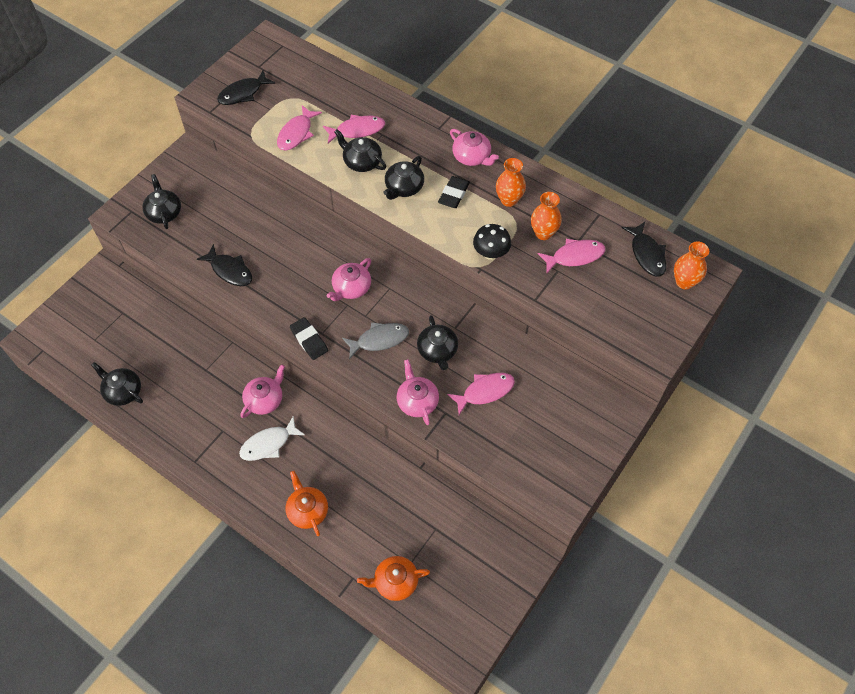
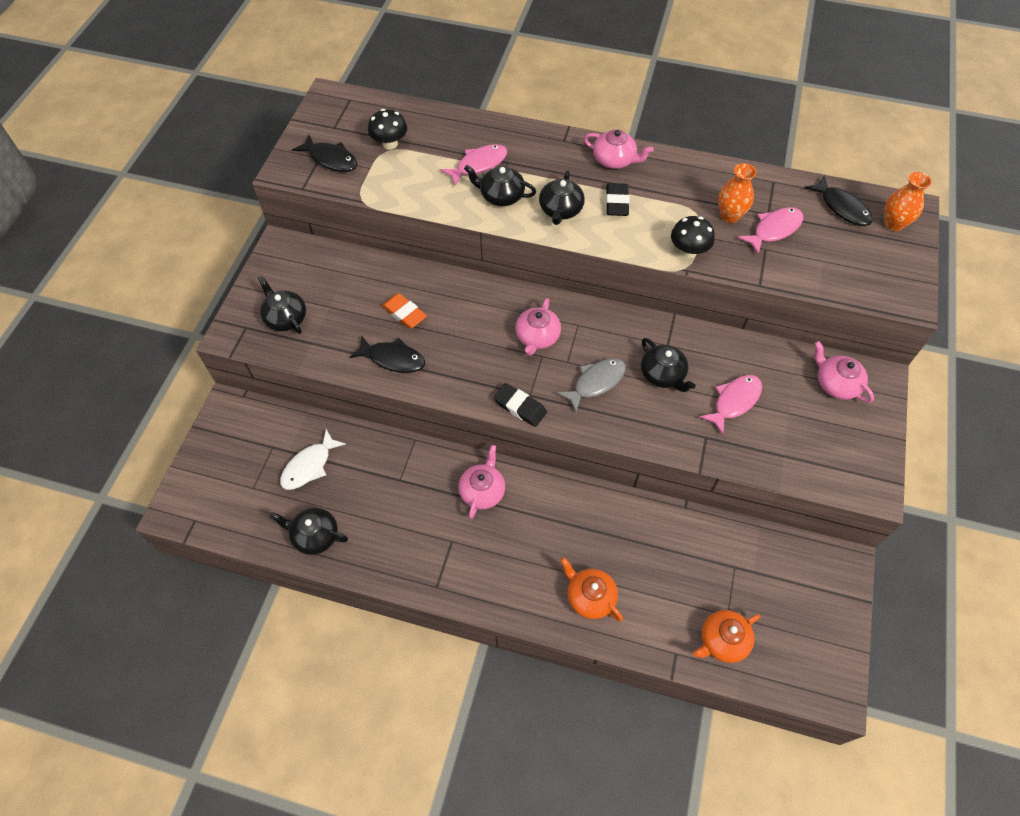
camera: 20 degrees left, 0 degrees up
(243, 93) = (331, 159): black fish -> black fish turned 90 degrees counterclockwise
(256, 236) = (404, 313): none -> orange eraser
(268, 444) = (510, 538): white fish -> white fish (309, 466)
(295, 93) = (390, 144): none -> black mushroom
(296, 133) = (413, 185): pink fish -> none
(417, 401) = (670, 435): pink teapot -> pink teapot (836, 384)
(509, 200) = (676, 192): orange vase -> none

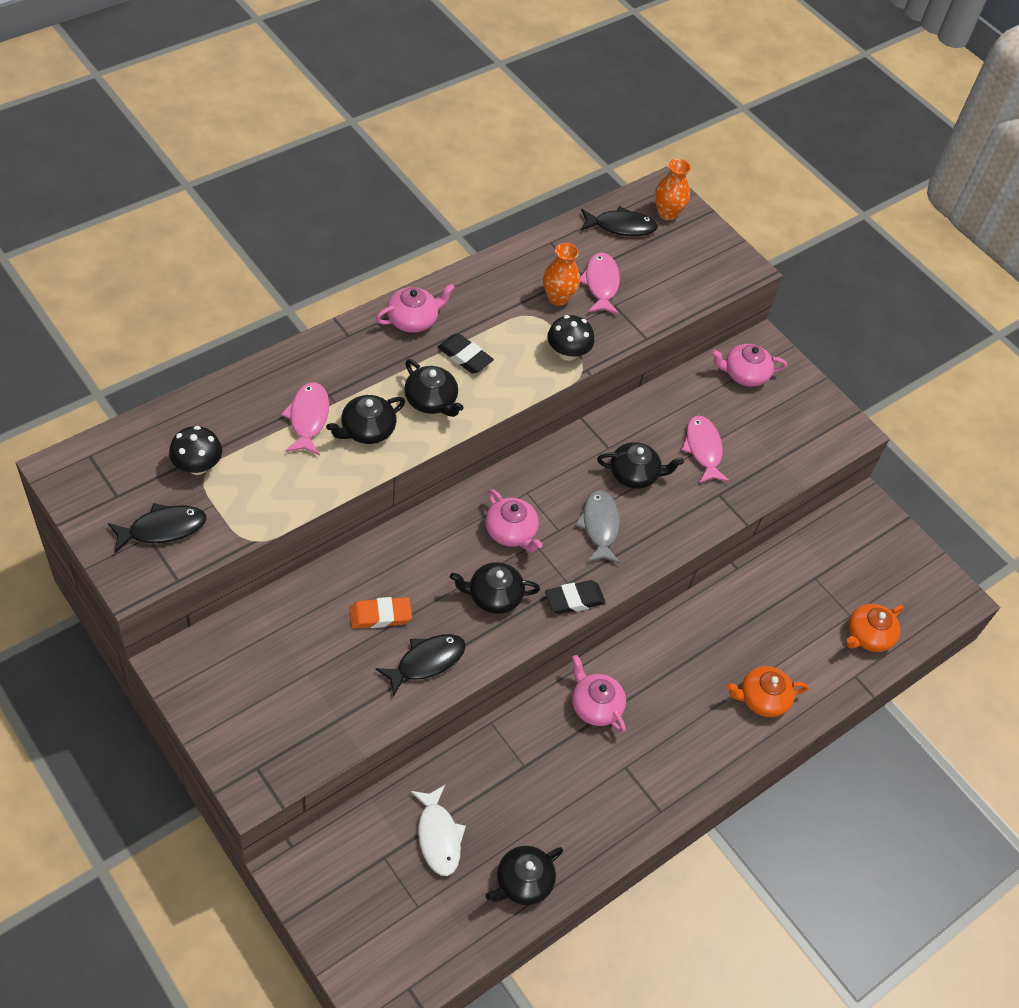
camera: 60 degrees left, 5 degrees down
(285, 318) = (281, 722): black teapot -> black teapot (494, 596)
(722, 640) = (868, 636): orange teapot -> orange teapot turned 45 degrees clockwise

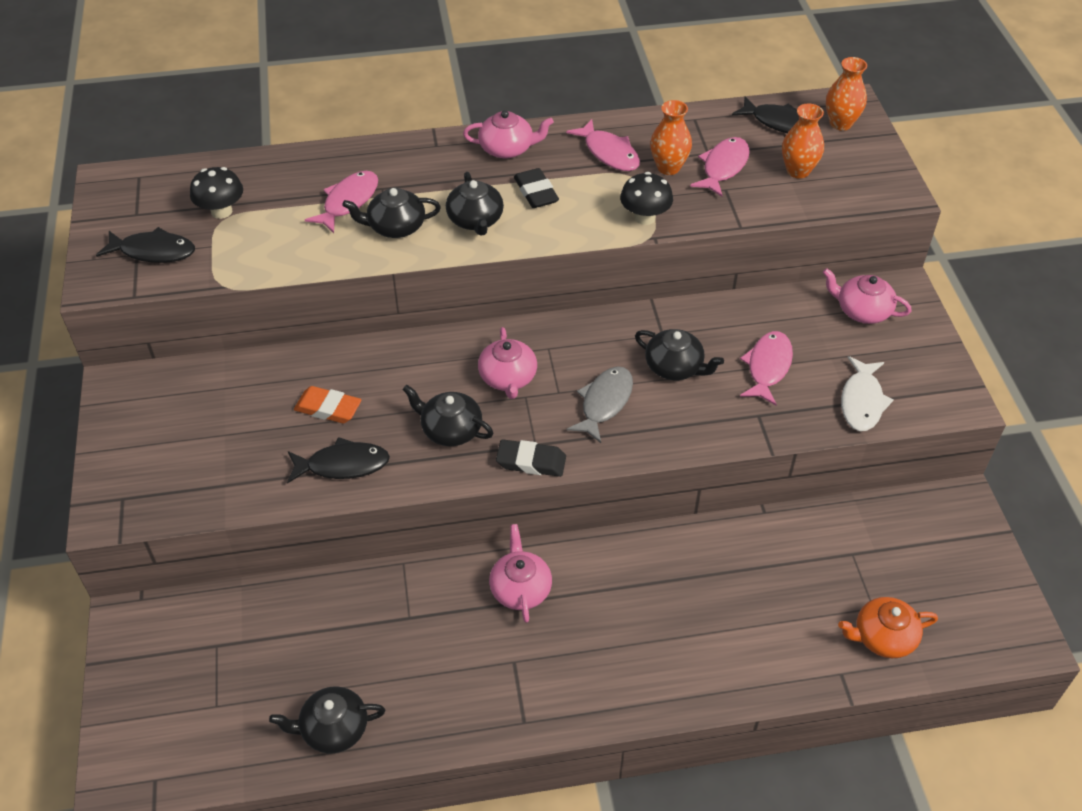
camera: 35 degrees right, 5 degrees down
(438, 836) = (280, 648): white fish -> white fish (862, 401)
(501, 298) = (609, 153): none -> pink fish
(660, 270) = (798, 171): none -> orange vase
(762, 699) = (712, 654): orange teapot -> none

